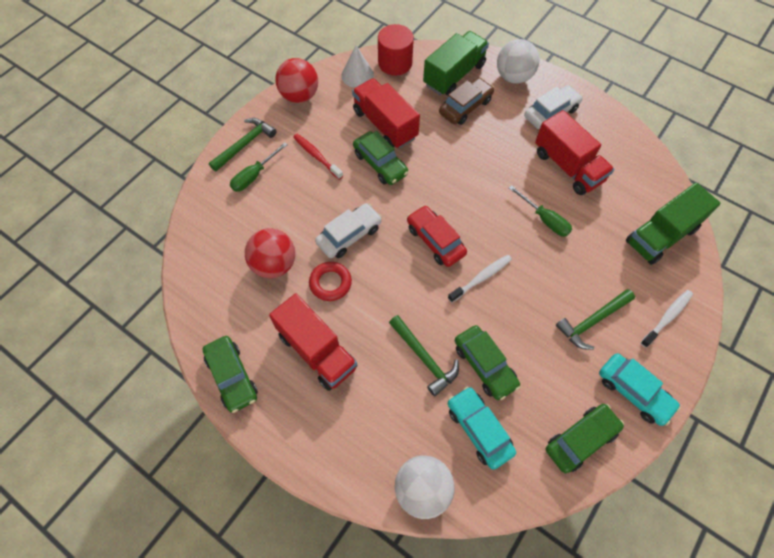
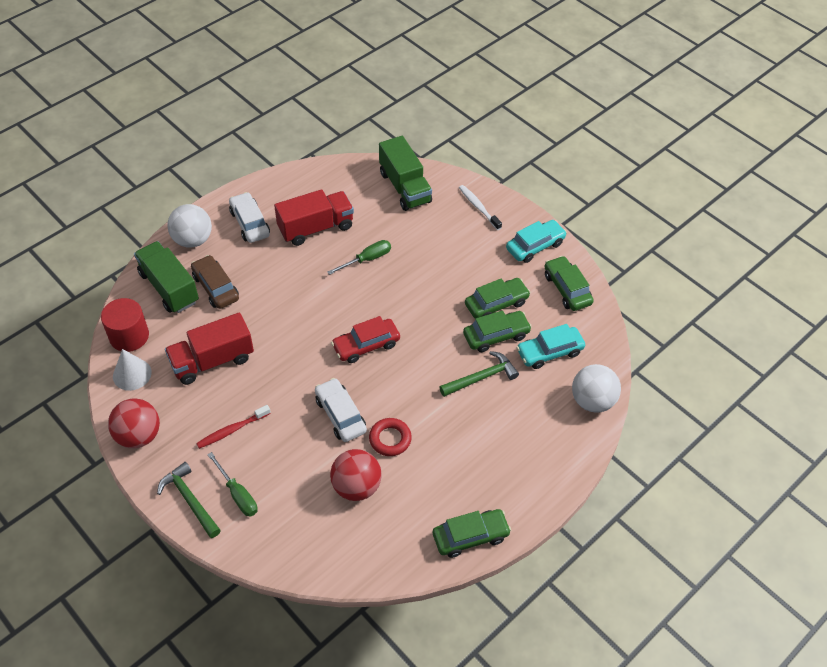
camera: 80 degrees left, 10 degrees down
(317, 351) = (458, 460): red truck -> none
(380, 164) = (262, 374): green car -> green car (496, 304)
(481, 278) = (414, 319): white toothbrush -> none
(592, 321) = (472, 254): green hammer -> none

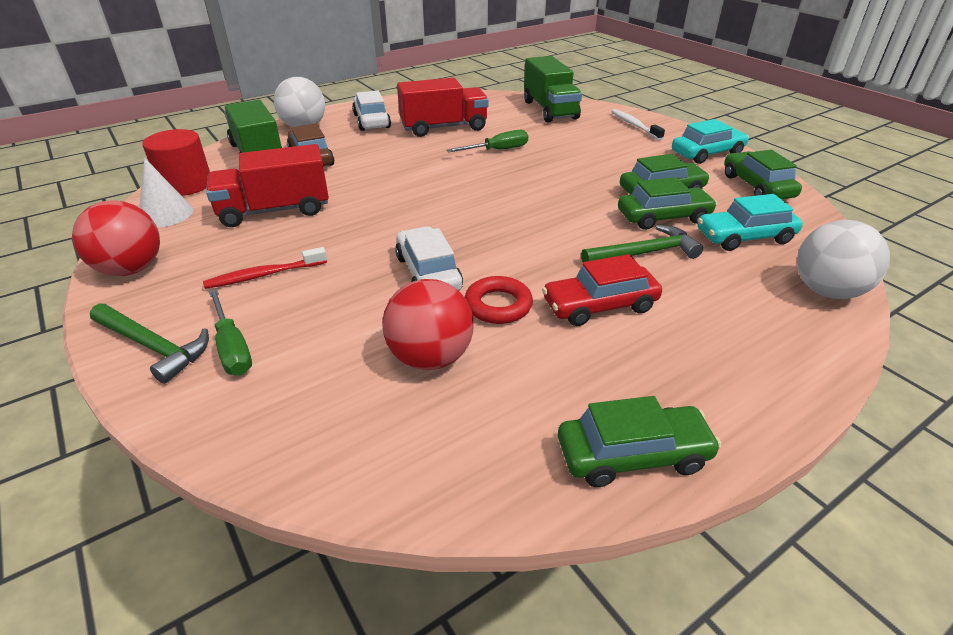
camera: 10 degrees right, 15 degrees down
(190, 500) = (153, 347): green hammer -> green hammer turned 150 degrees clockwise
(366, 345) = (481, 213): red car -> red car (599, 305)

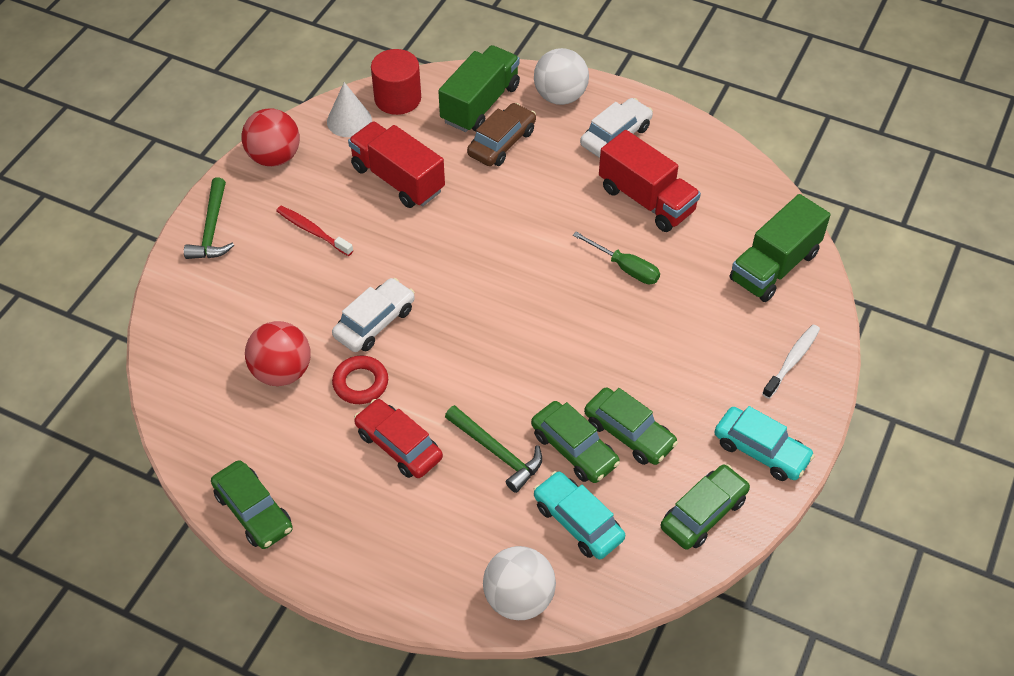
camera: 60 degrees right, 15 degrees up
(232, 347) = (233, 267): green screwdriver -> none

